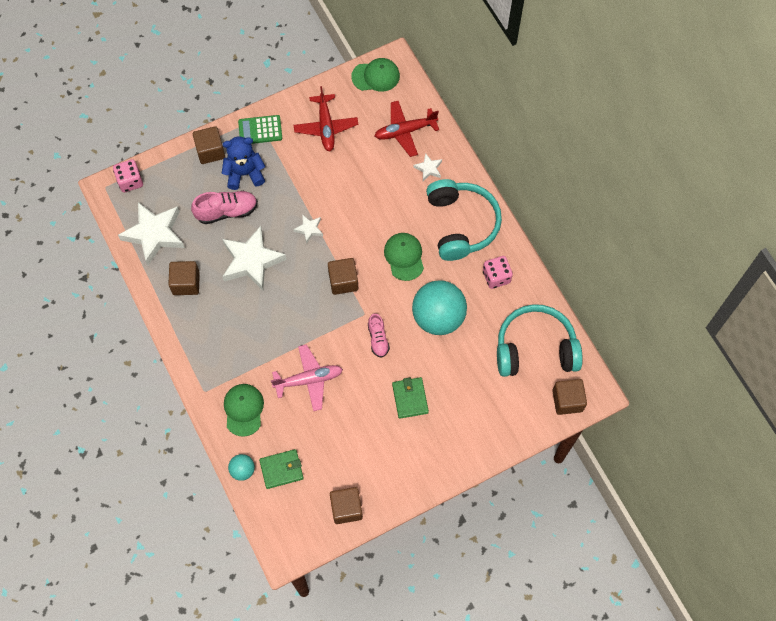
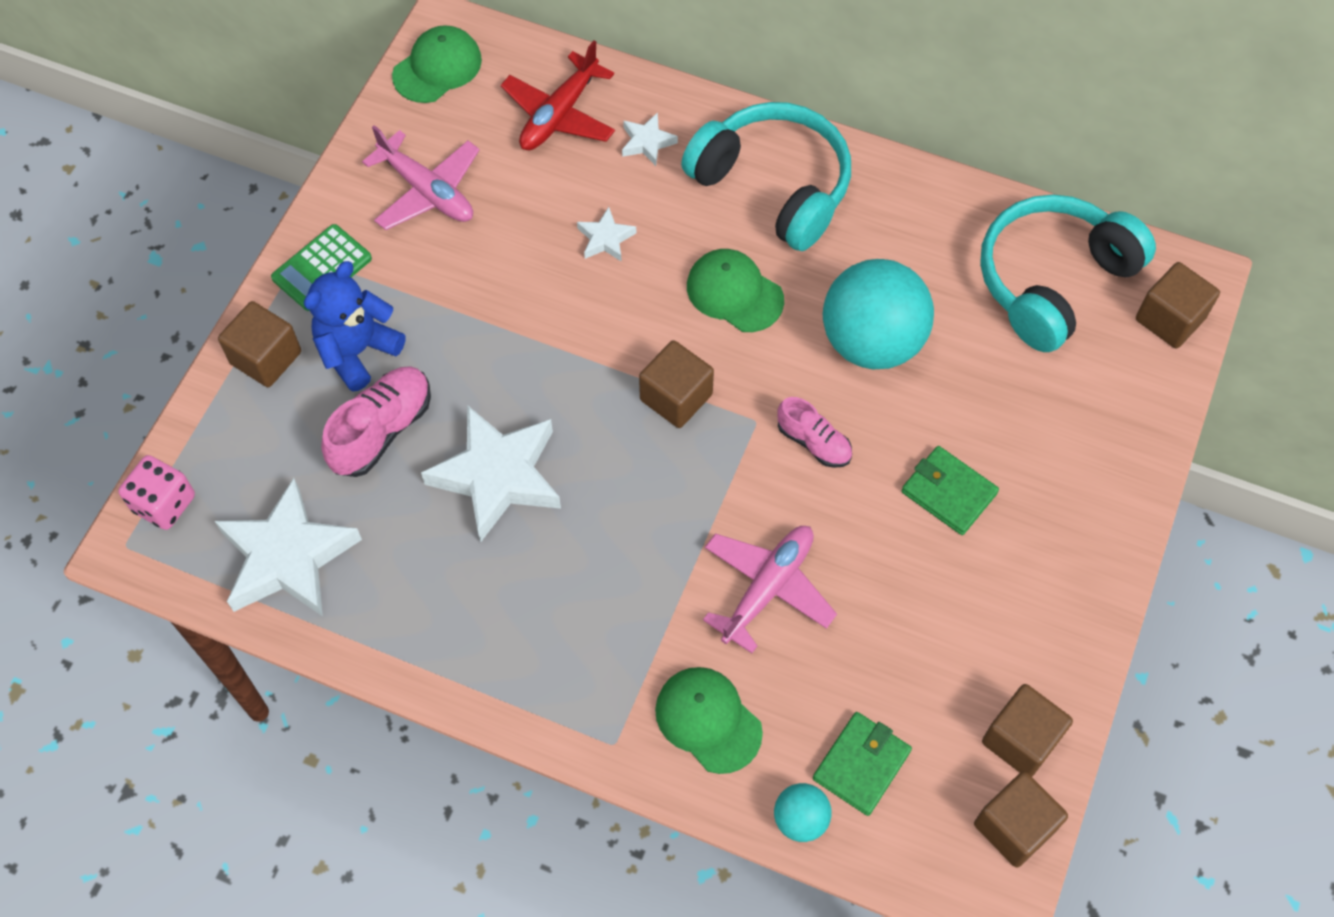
camera: 40 degrees left, 5 degrees down
(186, 283) = (417, 594): brown cube -> brown cube (1014, 827)
(309, 229) = (546, 360): white star -> white star (605, 239)
(326, 127) = (427, 191): red plane -> pink plane
(496, 277) = (897, 222): pink dice -> none

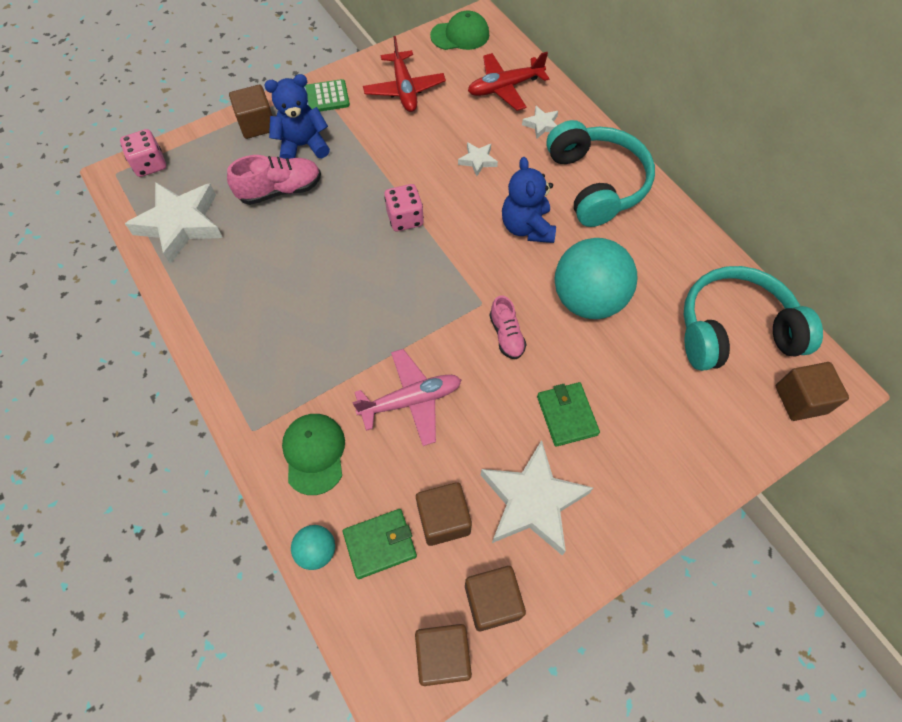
camera: 35 degrees right, 0 degrees up
(427, 191) = (404, 89): pink plane -> red plane
(498, 476) = (317, 247): white star -> white star (532, 501)
(577, 370) = (405, 218): none -> pink dice
(676, 397) = (447, 263): brown cube -> brown cube (443, 519)
(734, 293) = (527, 227): green cap -> blue teddy bear

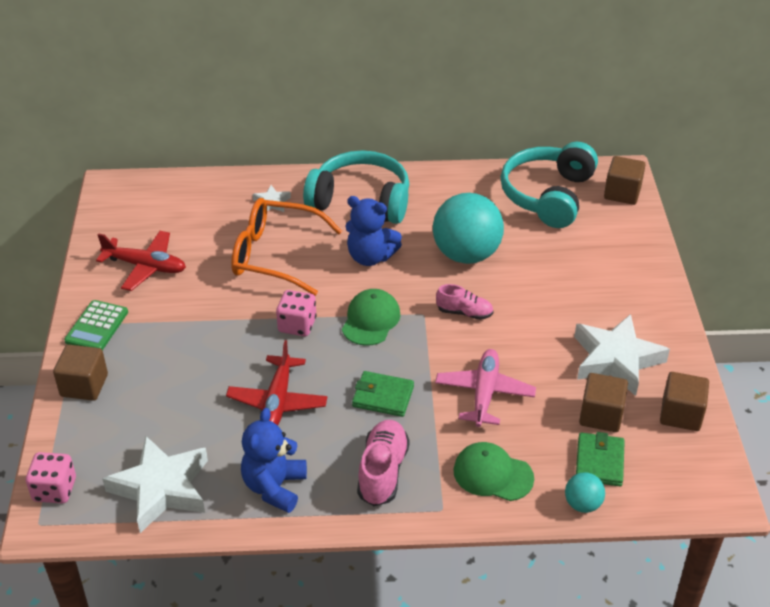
camera: 60 degrees left, 20 degrees down
(280, 190) = (187, 397): pink shoe -> pink shoe (383, 472)
(303, 146) = (146, 362): blue teddy bear -> blue teddy bear (274, 487)
(443, 656) = (707, 459): brown cube -> none
(460, 35) = (116, 205): green cap -> green cap (371, 320)
(477, 161) = (275, 255): white star -> orange glasses
(504, 88) = (209, 205): red plane -> red plane (277, 402)
(567, 415) = (558, 310): green wallet -> green wallet (383, 396)

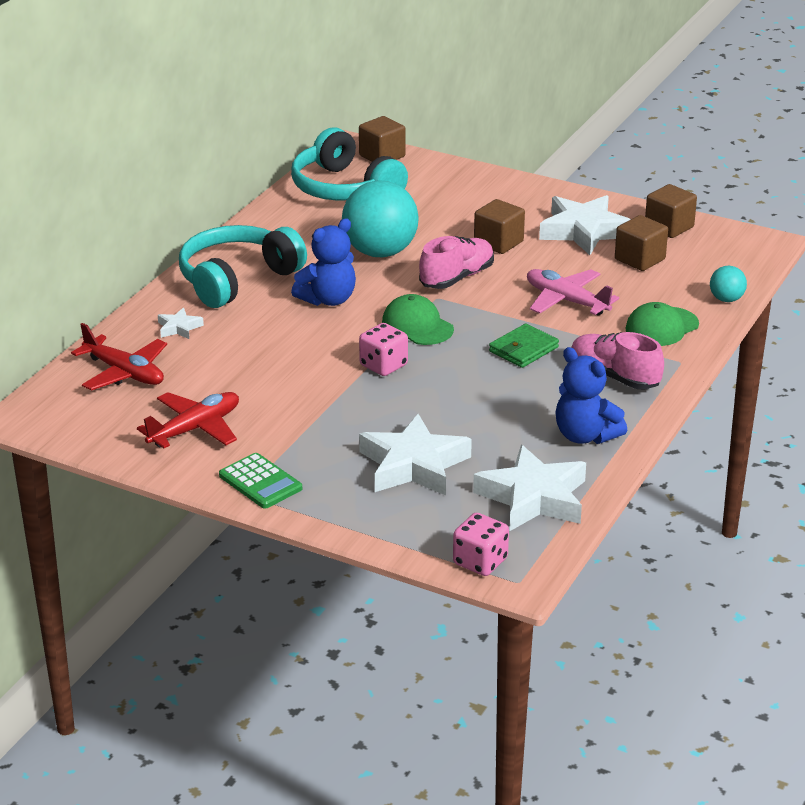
camera: 60 degrees left, 10 degrees down
(84, 385) = (345, 510): brown cube -> brown cube (498, 243)
(166, 398) = (413, 465): none -> white star
(275, 255) = (266, 349): orange glasses -> none
(277, 402) = (478, 405): red plane -> red plane (124, 373)
(464, 313) = (457, 278): pink shoe -> pink shoe, size x1.57
(599, 462) = (688, 277): green wallet -> none

